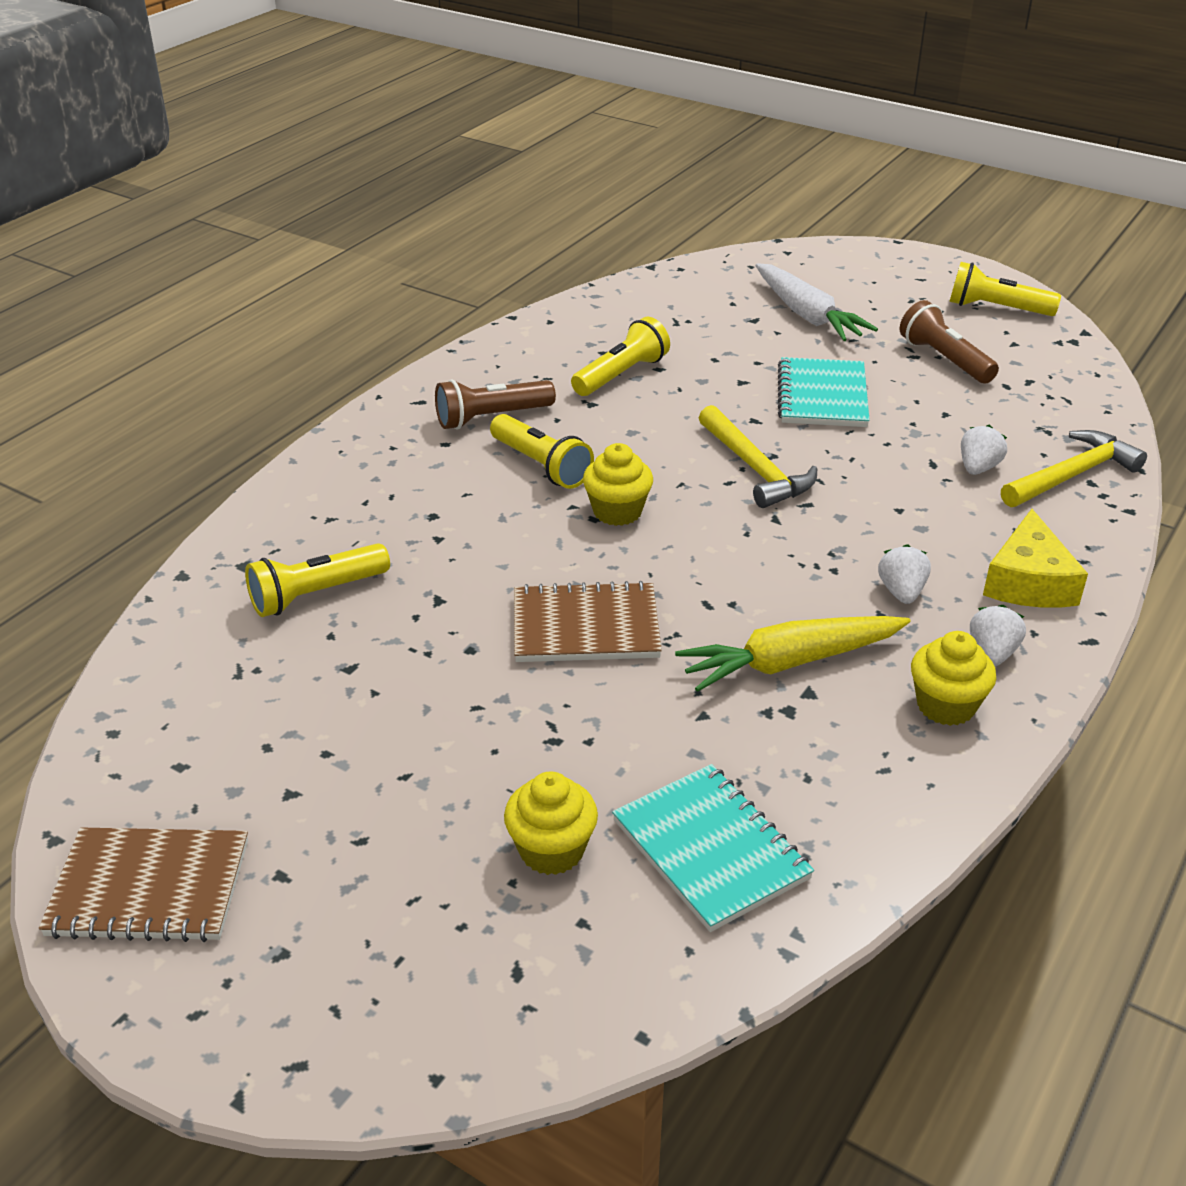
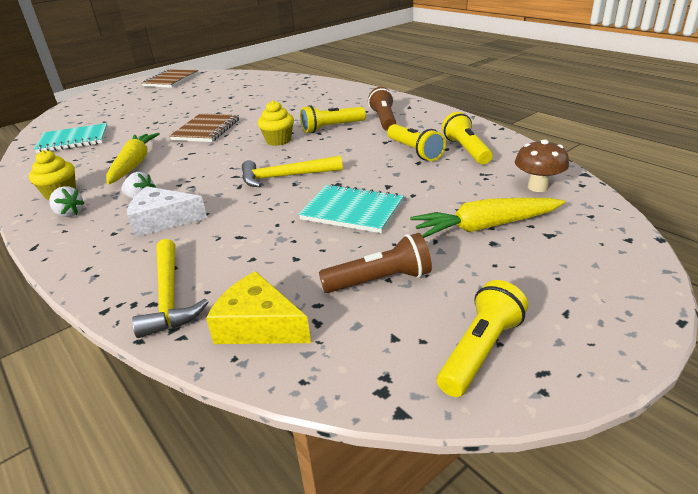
camera: 110 degrees right, 5 degrees down
(316, 594) = (275, 92): yellow flashlight -> yellow flashlight (466, 150)
(551, 850) = (111, 120): yellow cupcake -> none
(699, 290) = (537, 187): none -> brown mushroom
(807, 315) = (486, 227): white carrot -> yellow carrot
(942, 542) = (162, 220): none -> white cheese
(978, 468) = (217, 254): white strawberry -> none
(1028, 581) = (98, 240): yellow cheese -> yellow cheese (258, 325)

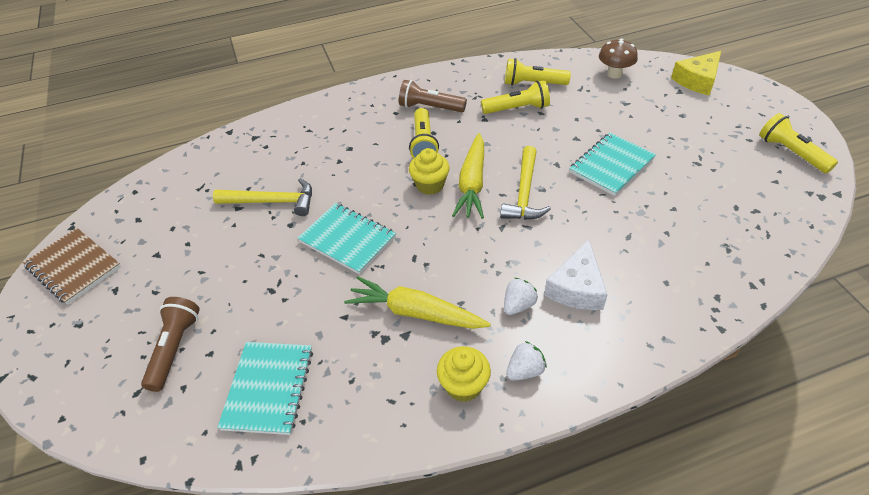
camera: 70 degrees left, 15 degrees up
(169, 296) = (710, 286): yellow hammer -> yellow hammer (272, 202)
(206, 130) = (347, 240): brown notebook -> turquoise notebook
(258, 325) = (755, 239): yellow cheese -> yellow cheese (697, 80)
(380, 281) = (714, 173): brown flashlight -> brown flashlight (175, 348)
(486, 227) = (660, 111): yellow carrot -> yellow carrot (472, 183)

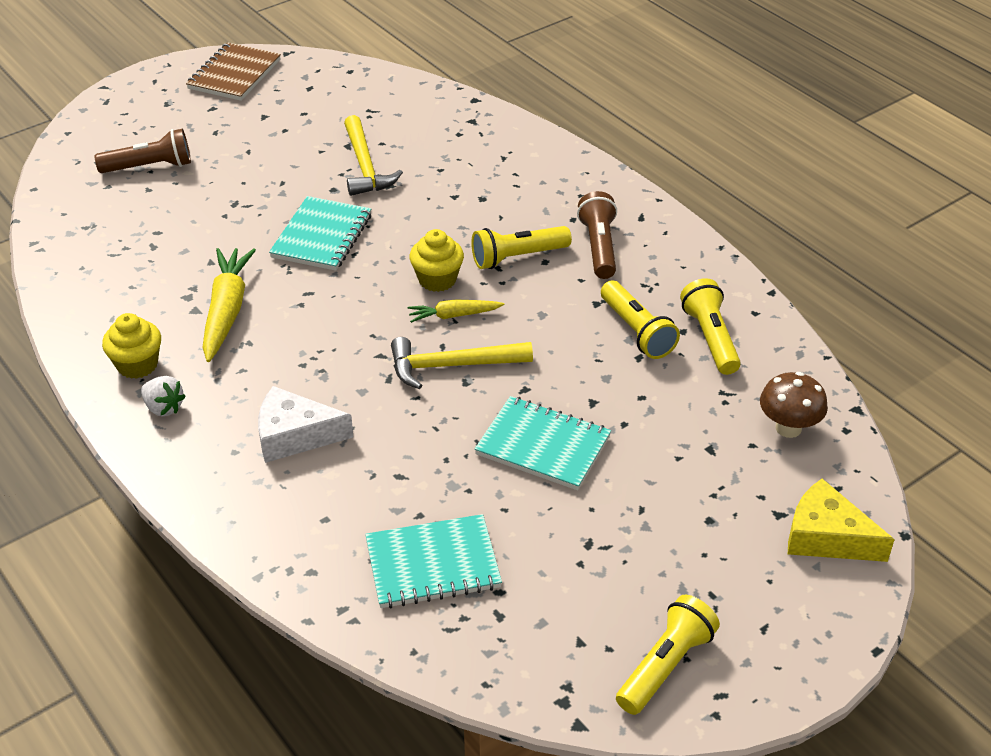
camera: 70 degrees right, 5 degrees down
(268, 388) = (114, 236): turquoise notebook -> turquoise notebook (433, 564)
(472, 183) = (454, 315): yellow carrot -> yellow carrot, size x0.57
(518, 305) = (255, 389): white strawberry -> none

